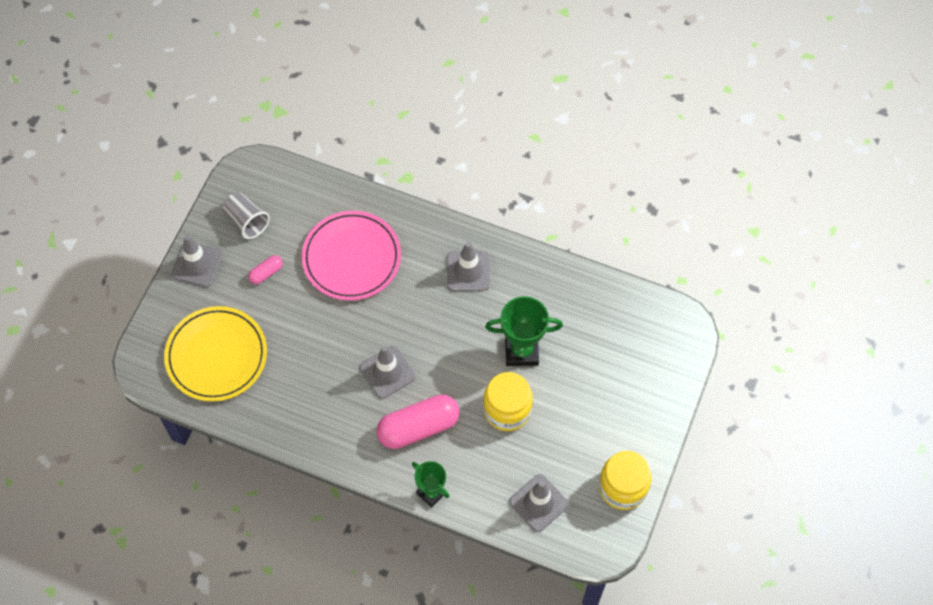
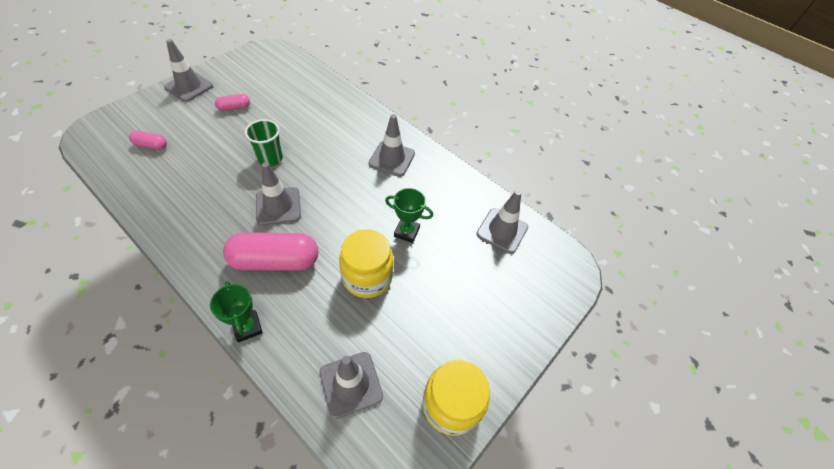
camera: 15 degrees right, 10 degrees down
(216, 356) = (151, 145): yellow plate -> pink capsule
(246, 221) = (245, 75): grey cup -> none
(346, 322) = (270, 159): none -> green cup
(351, 258) = (305, 120): pink plate -> none
(521, 351) = (406, 232): green trophy -> green trophy, size x0.64
(610, 313) = (502, 230): none -> grey traffic cone

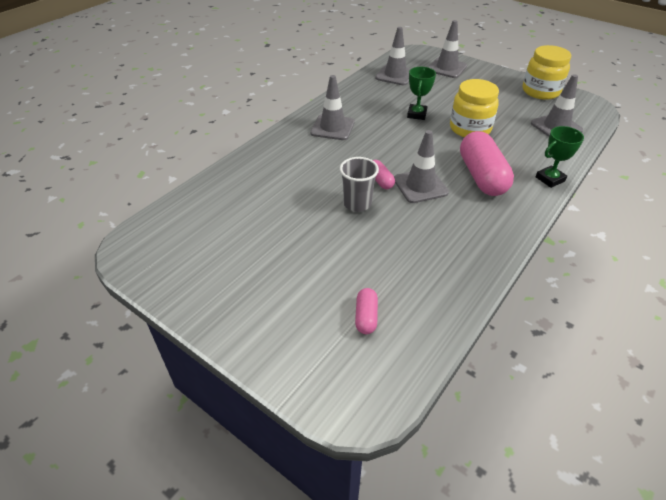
camera: 90 degrees left, 10 degrees down
(189, 86) = (229, 317): grey traffic cone -> grey traffic cone (447, 68)
(234, 107) = (272, 254): pink capsule -> pink capsule (380, 180)
(270, 159) = (357, 204): green cup -> grey cup

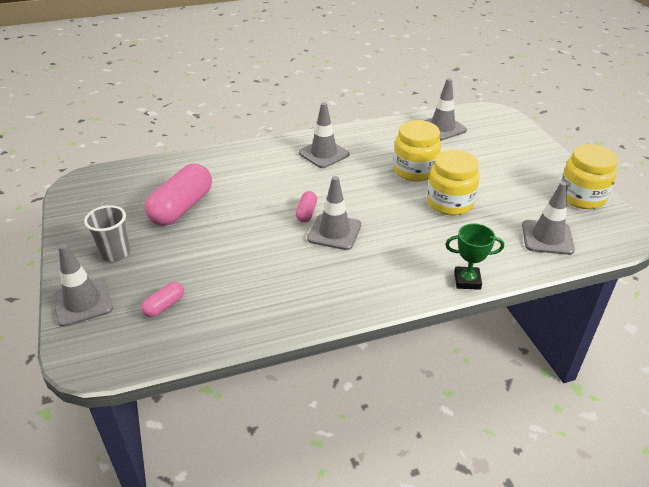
camera: 35 degrees right, 5 degrees down
(357, 204) = (264, 223): grey cup -> grey cup (115, 253)
(417, 114) = (415, 170): green trophy -> yellow jar
(447, 68) = (506, 138): grey traffic cone -> grey traffic cone (82, 302)
(482, 176) = (401, 248): pink capsule -> pink capsule (182, 207)

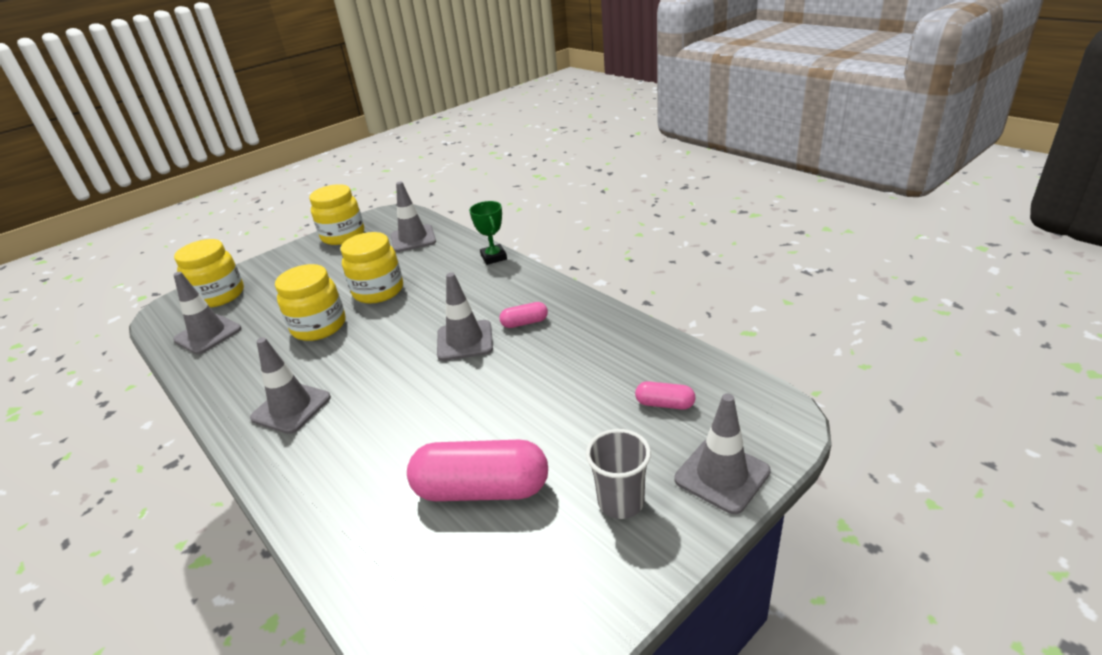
camera: 110 degrees left, 5 degrees down
(306, 213) = (439, 371): pink capsule -> pink capsule (524, 323)
(499, 132) = (219, 295): none -> yellow jar

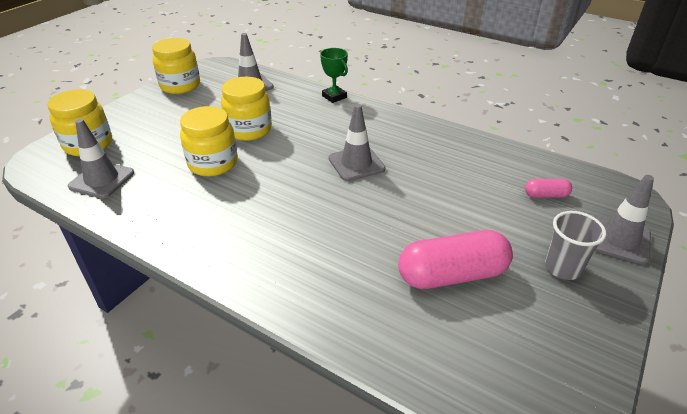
camera: 20 degrees left, 5 degrees up
(291, 408) = (236, 233): grey traffic cone -> none
(524, 323) = (397, 146): pink capsule -> none

